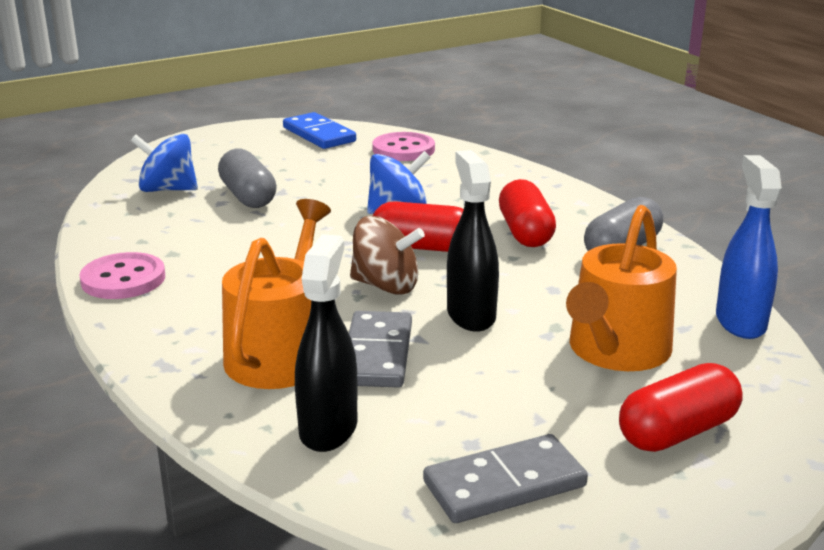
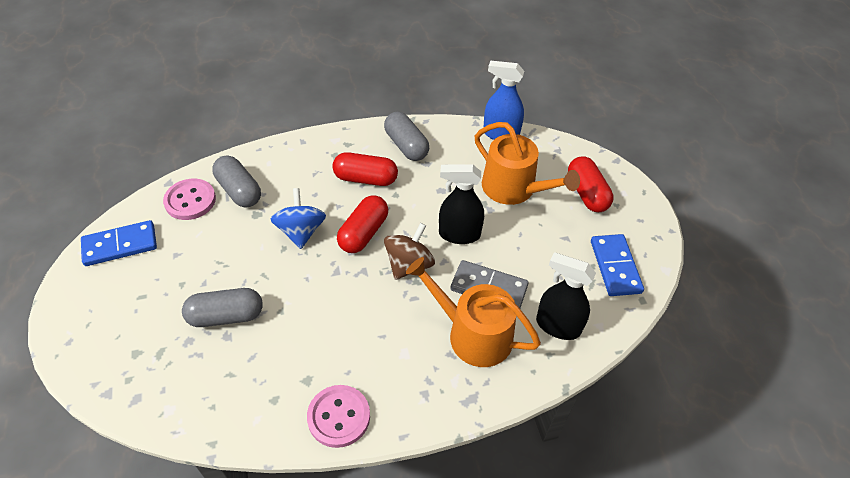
camera: 75 degrees left, 25 degrees up
(168, 189) = (178, 371): blue spinning top -> none
(438, 168) = (239, 191): none -> grey capsule
(504, 484) = (615, 267): grey domino -> blue domino

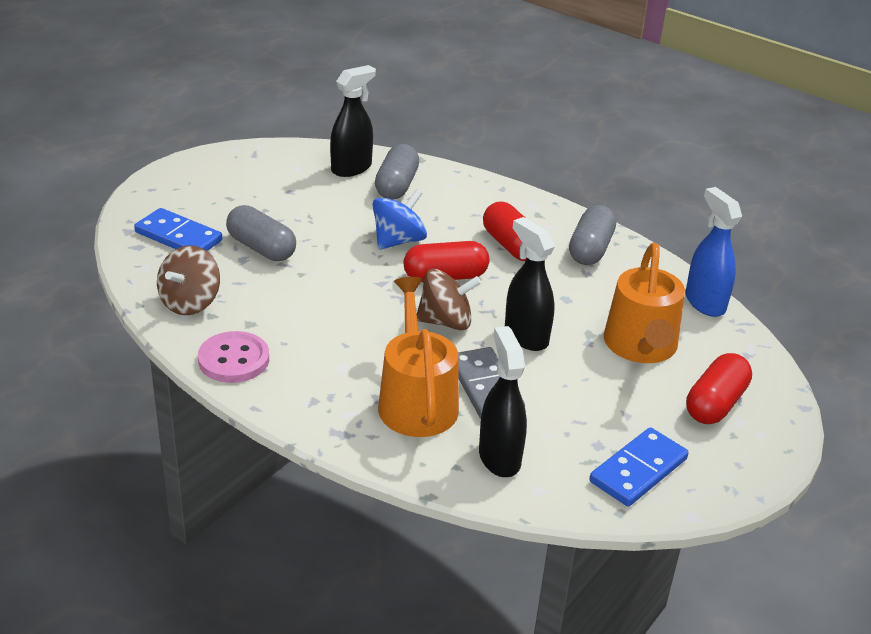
camera: 50 degrees right, 15 degrees down
(120, 245) = (264, 161): blue domino -> blue domino (178, 236)
(190, 201) = (351, 168): pink button -> black spray bottle
(245, 405) = (190, 302): none -> brown spinning top

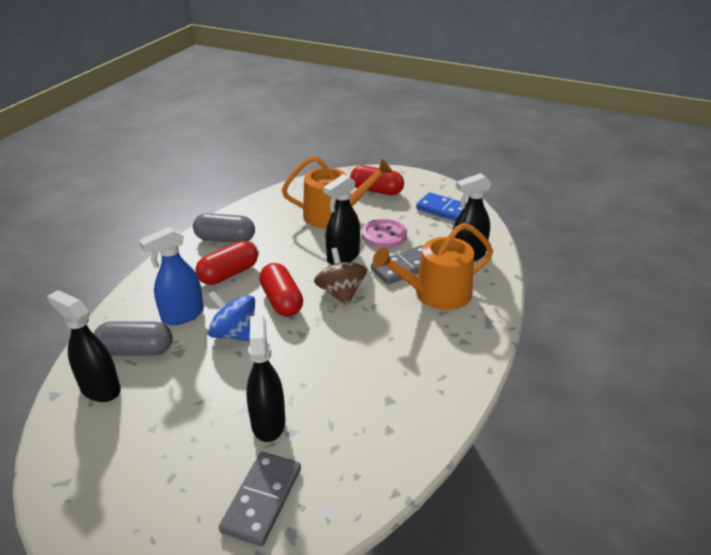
camera: 100 degrees left, 0 degrees up
(178, 236) = (262, 500): blue domino -> grey domino
(190, 302) = (376, 451): brown spinning top -> none
(234, 359) = (441, 397): pink button -> pink button (384, 235)
(261, 248) = (268, 422): grey capsule -> black spray bottle
(705, 303) = (278, 195): blue spray bottle -> blue spray bottle (182, 315)

